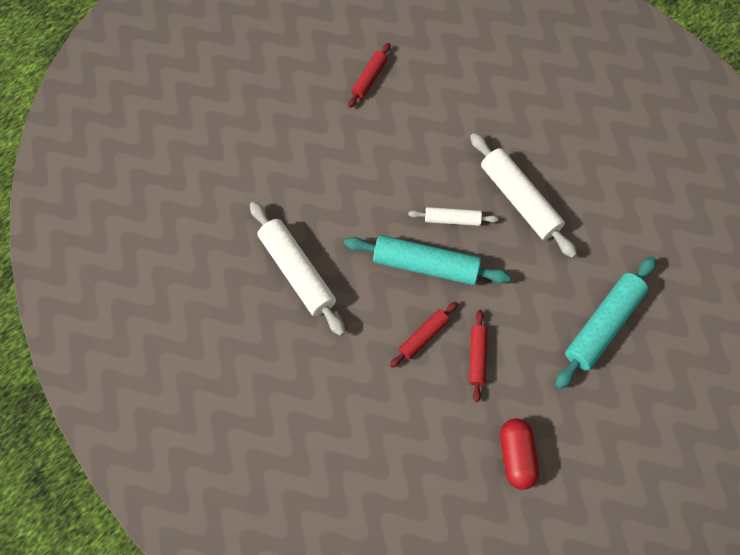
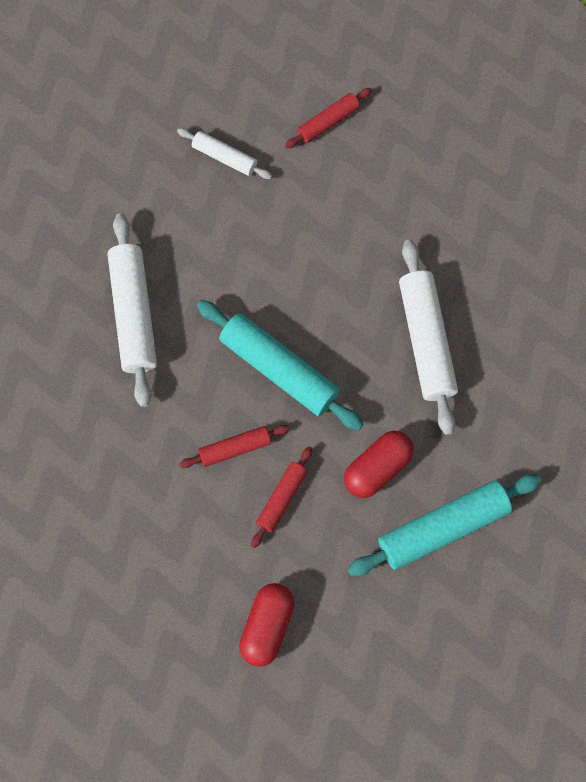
camera: 25 degrees right, 5 degrees up
(452, 219) = (336, 330): white rolling pin -> white rolling pin (224, 157)
(534, 304) = (377, 468): none -> red capsule

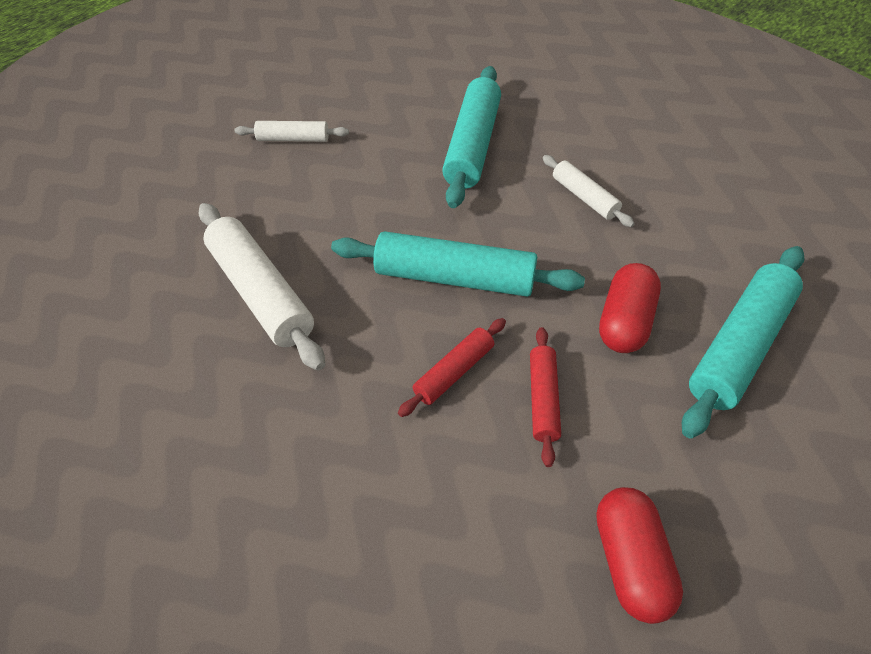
camera: 25 degrees left, 20 degrees down
(328, 122) = (377, 86): red rolling pin -> none
(370, 239) = (473, 145): none -> turquoise rolling pin
(426, 341) = (584, 197): white rolling pin -> white rolling pin, size x0.55

